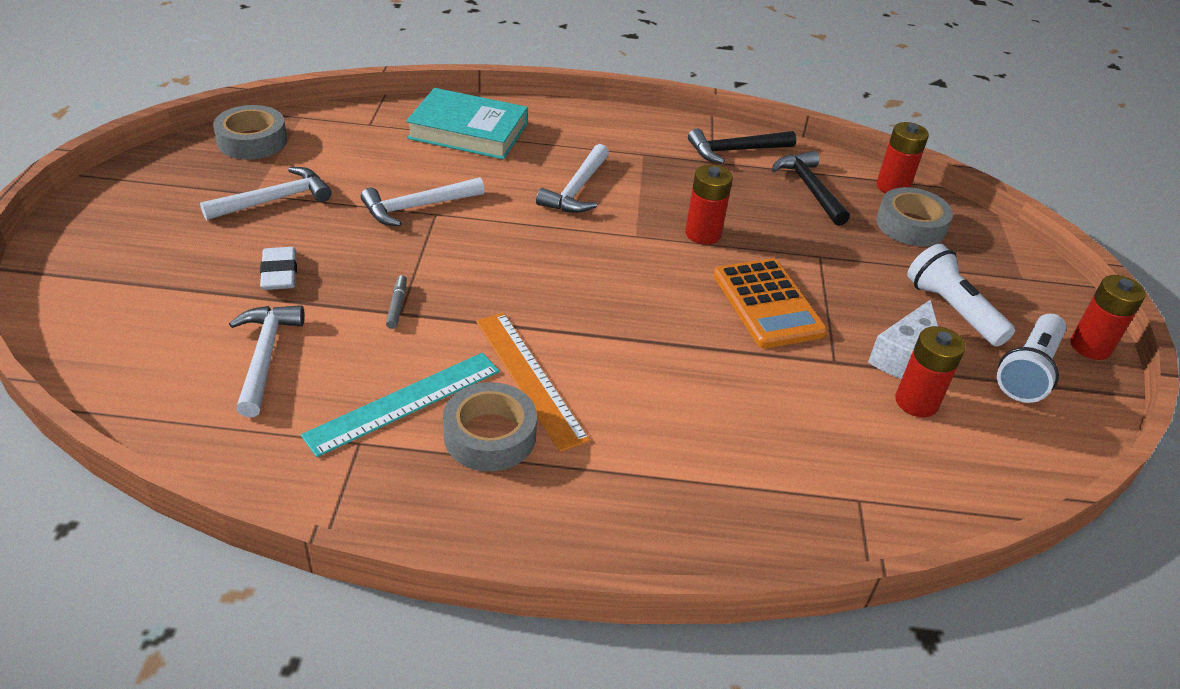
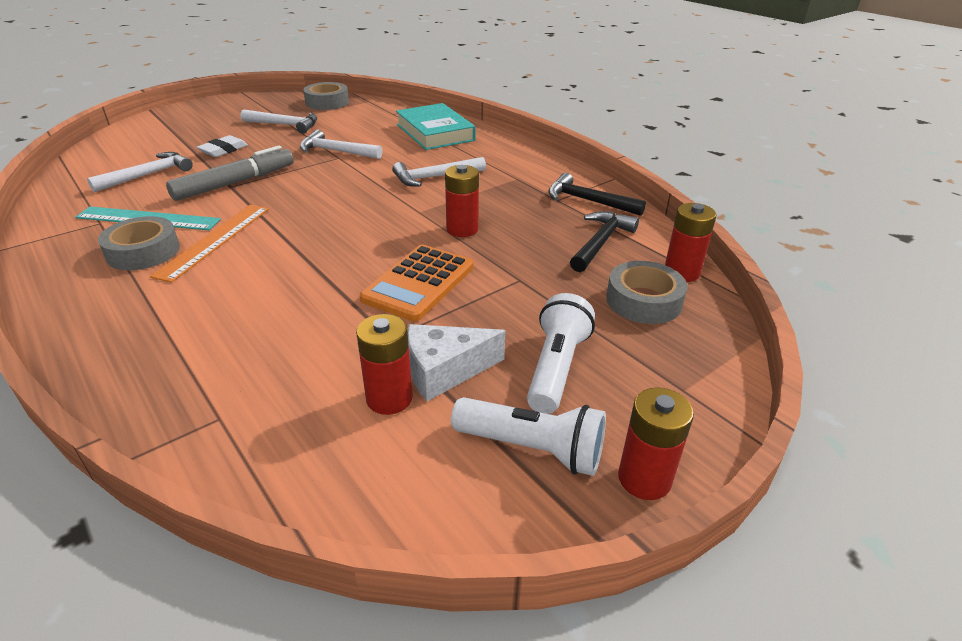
camera: 50 degrees right, 5 degrees down
(397, 306) = (235, 183): grey marker -> grey marker, size x2.50
(1028, 371) = (532, 449): white flashlight -> white flashlight turned 150 degrees counterclockwise

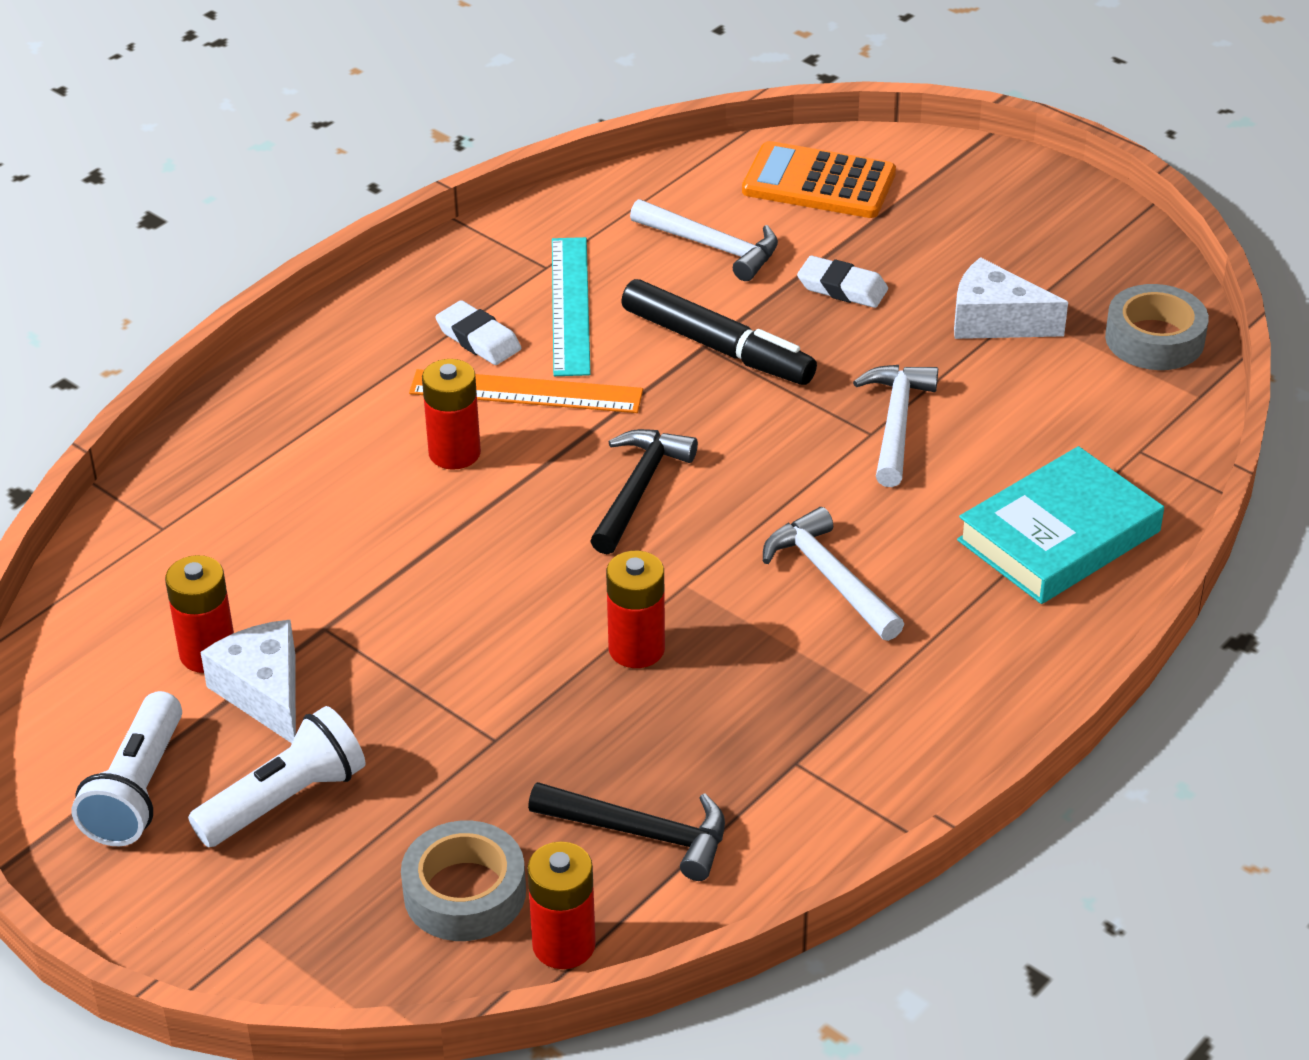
camera: 80 degrees right, 5 degrees up
(143, 252) = (478, 339): grey tape -> white eraser
(235, 183) = (717, 346): grey marker -> black marker
(285, 125) = (995, 321): white hammer -> white cheese
(418, 283) = (460, 629): orange calculator -> orange calculator (819, 182)
(556, 367) = (285, 800): white flashlight -> white flashlight turned 45 degrees counterclockwise
(588, 201) = (804, 808): black hammer -> black hammer (639, 489)
(644, 479) = (99, 891): red battery -> red battery (454, 453)

